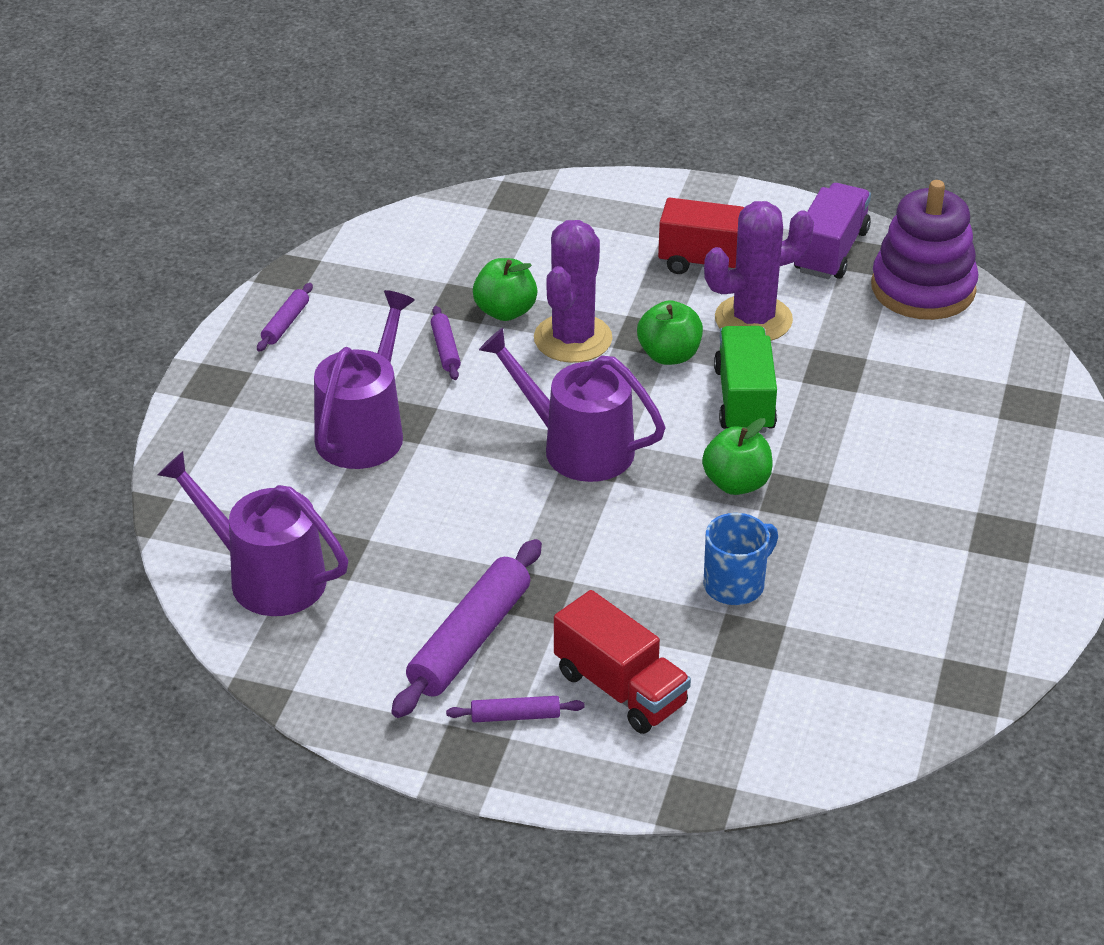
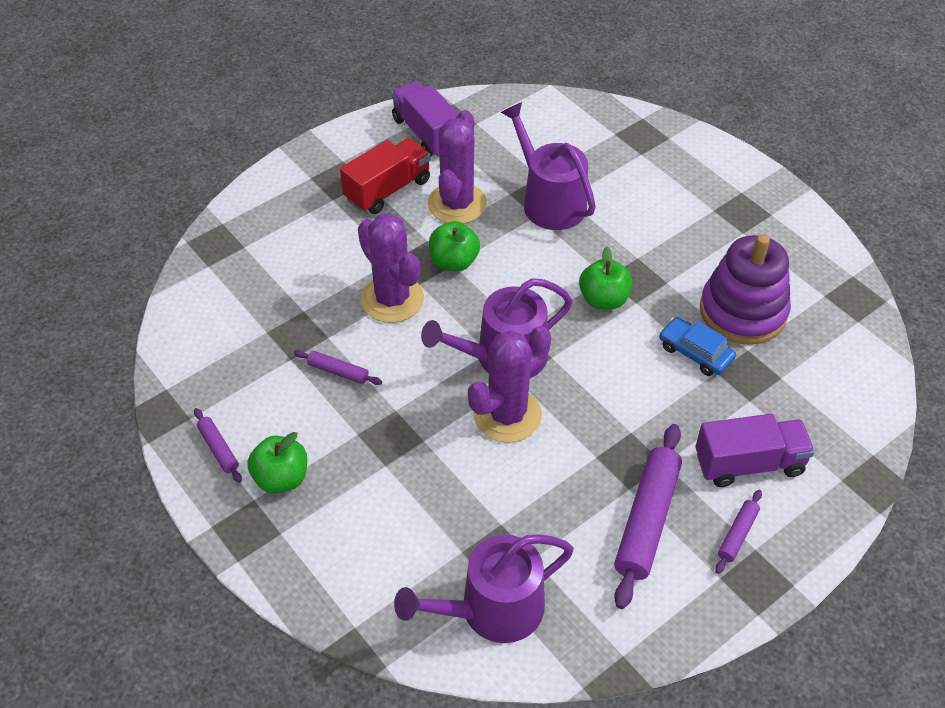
camera: 55 degrees left, 10 degrees up
(364, 431) = (383, 465): purple watering can -> purple watering can (549, 201)
(470, 640) = (647, 520): purple rolling pin -> purple rolling pin turned 45 degrees clockwise
(505, 311) = (329, 318): green apple -> green apple (281, 478)
(506, 483) = (507, 415): none -> purple cactus
(620, 689) = (749, 464): red truck -> purple truck
(735, 584) = (695, 353): blue mug -> blue car
(744, 400) = (529, 251): green truck -> none
(923, 288) = (500, 117): purple stacking toy -> purple stacking toy (743, 311)

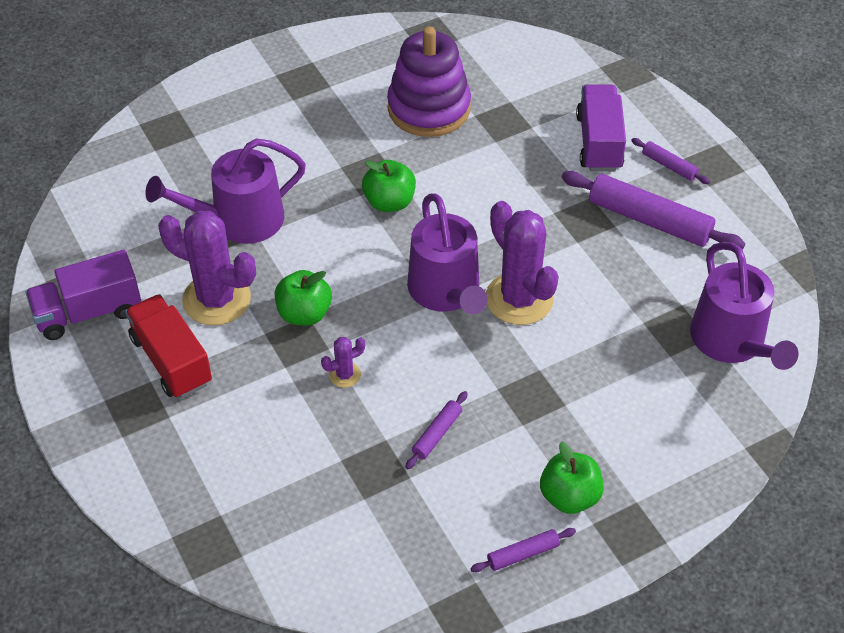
camera: 80 degrees left, 0 degrees up
(392, 299) = (344, 375): purple cactus -> purple cactus, size x0.45
(695, 353) = (470, 150): blue car -> none

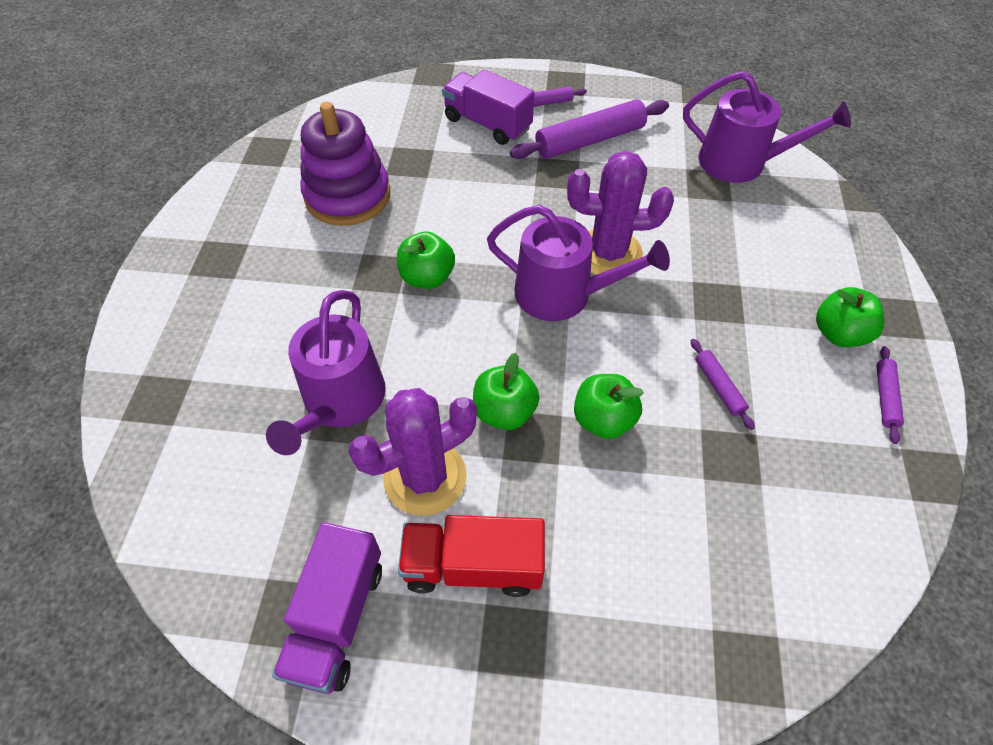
camera: 55 degrees left, 5 degrees up
(344, 375) = (603, 419): purple cactus -> green apple

